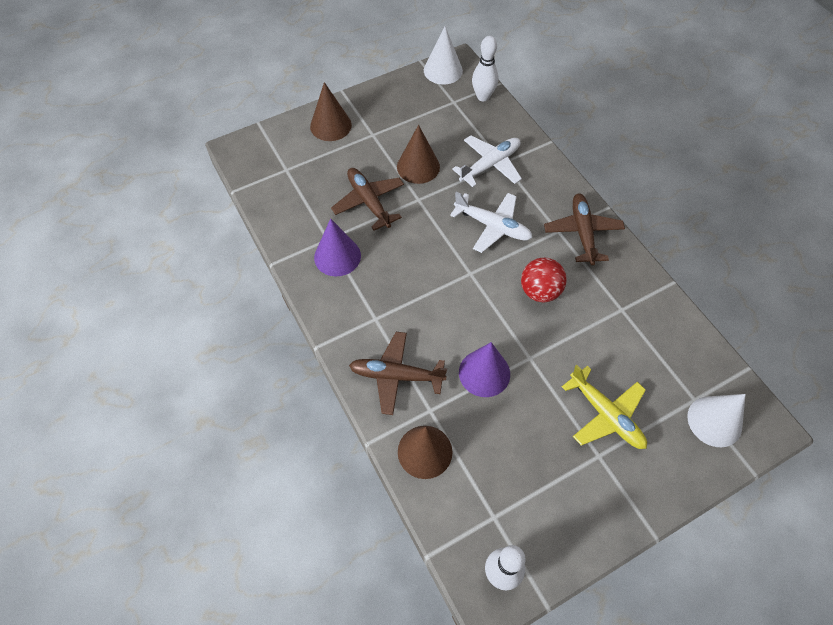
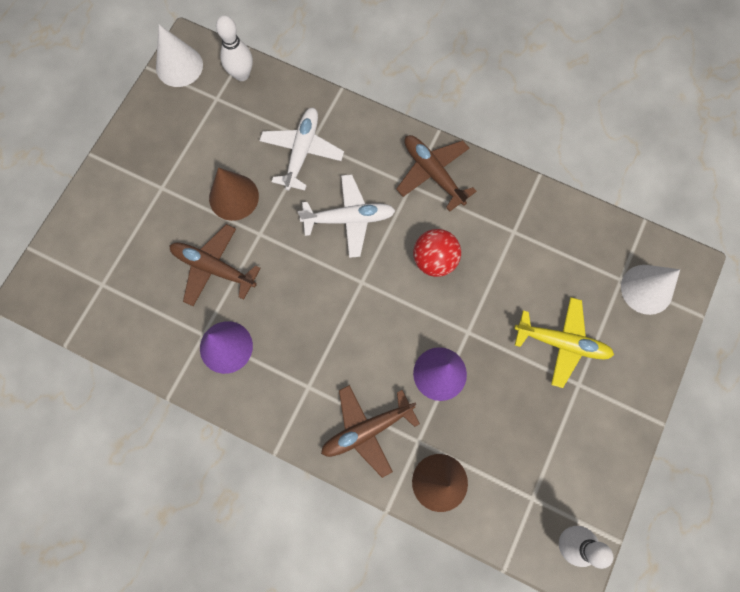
camera: 35 degrees left, 15 degrees up
(330, 125) = (110, 204): brown cone -> none

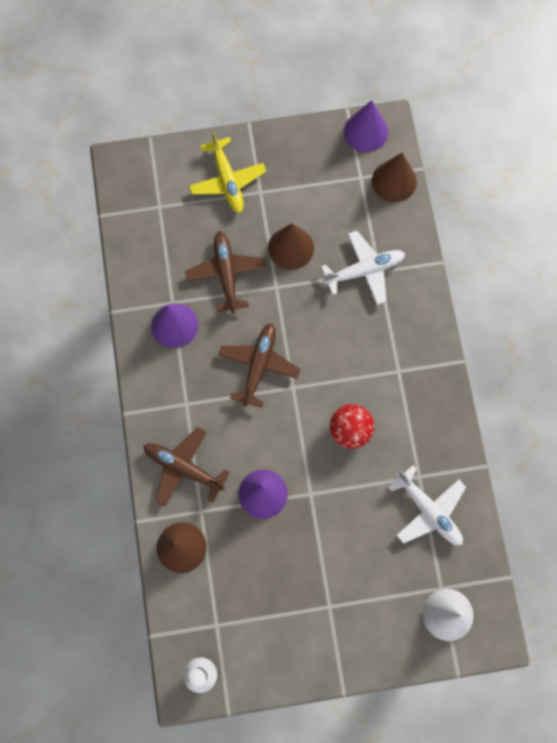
camera: 55 degrees right, 0 degrees up
(179, 66) = (366, 131): white cone -> purple cone
(242, 74) = (394, 181): white bowling pin -> brown cone
(349, 218) = (336, 343): white plane -> white plane (428, 510)
(433, 173) = (421, 381): brown plane -> brown plane (259, 365)
(562, 343) = (353, 573): yellow plane -> yellow plane (227, 181)

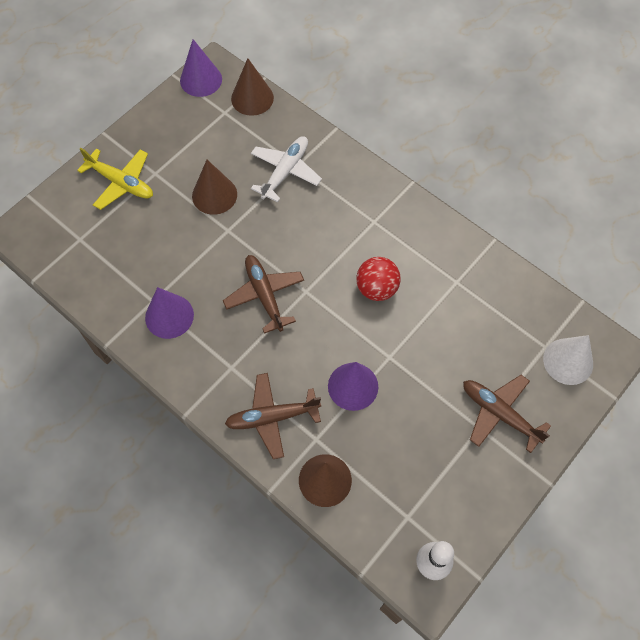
camera: 40 degrees left, 10 degrees down
(226, 273) = (179, 248): brown plane -> brown plane (499, 413)
(428, 510) = (485, 300): white plane -> none

